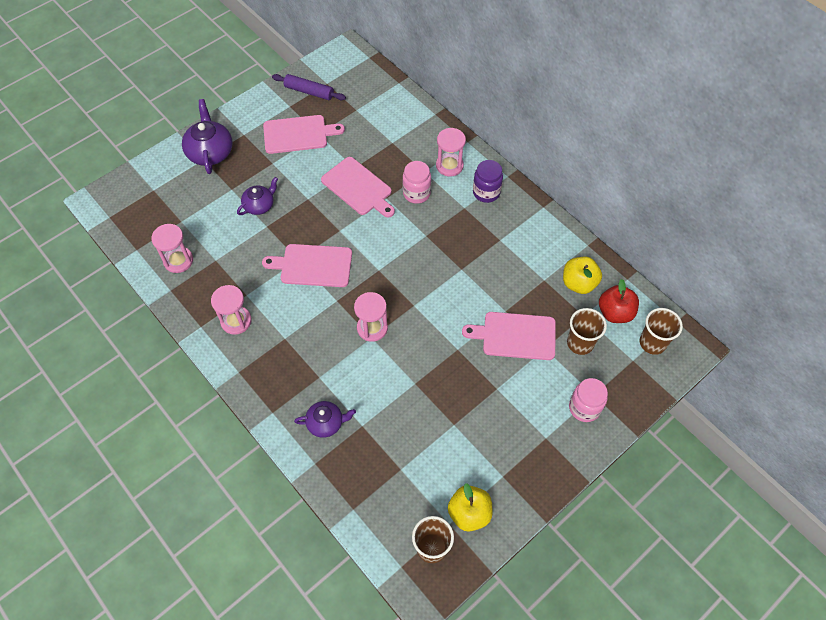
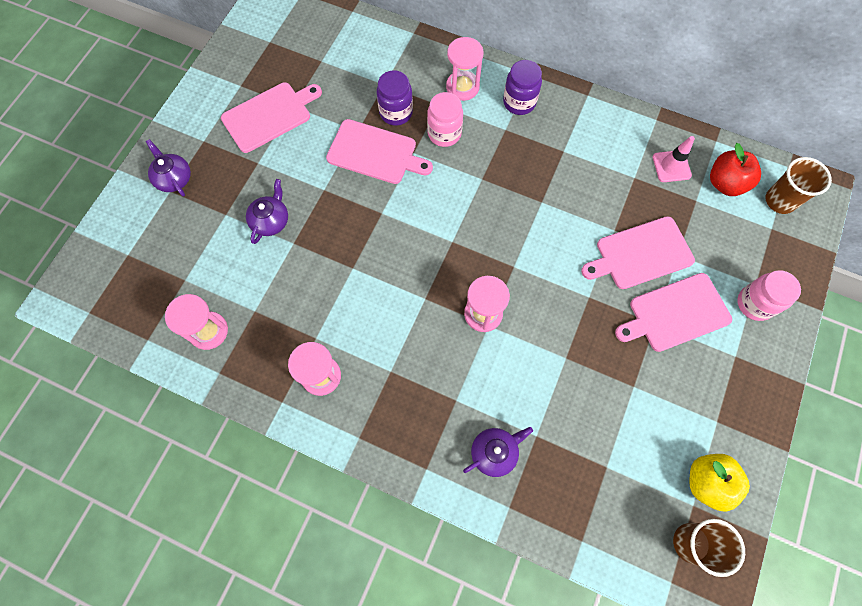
camera: 25 degrees left, 10 degrees up
(210, 152) = (174, 178): purple teapot -> purple teapot, size x0.62
(309, 92) = (254, 59): purple rolling pin -> none
(313, 266) = (375, 268): pink cutting board -> pink cutting board (676, 313)
(389, 165) = (396, 113): none -> purple jar
(578, 283) = (671, 166): yellow apple -> pink traffic cone
(580, 343) = (710, 233): brown cup -> none

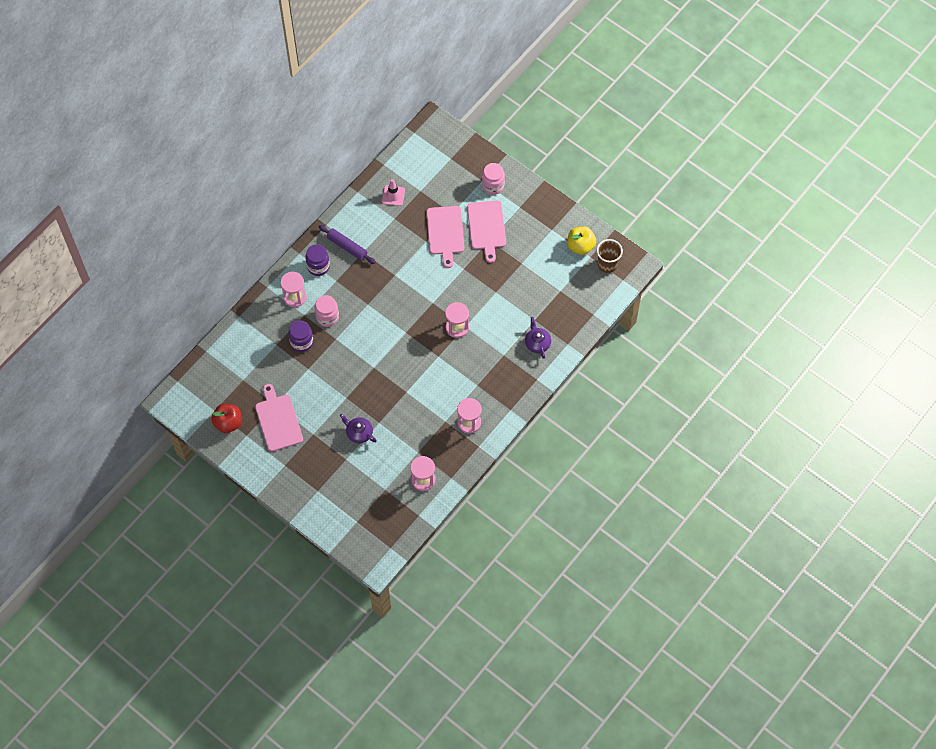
camera: 75 degrees left, 5 degrees down
(174, 178) = (308, 487): purple teapot -> none
(375, 153) = (328, 361): pink cutting board -> none
(563, 129) = (347, 247): none -> purple rolling pin
(725, 183) = (414, 171): red apple -> red apple (228, 423)
(779, 201) = (434, 147): brown cup -> none

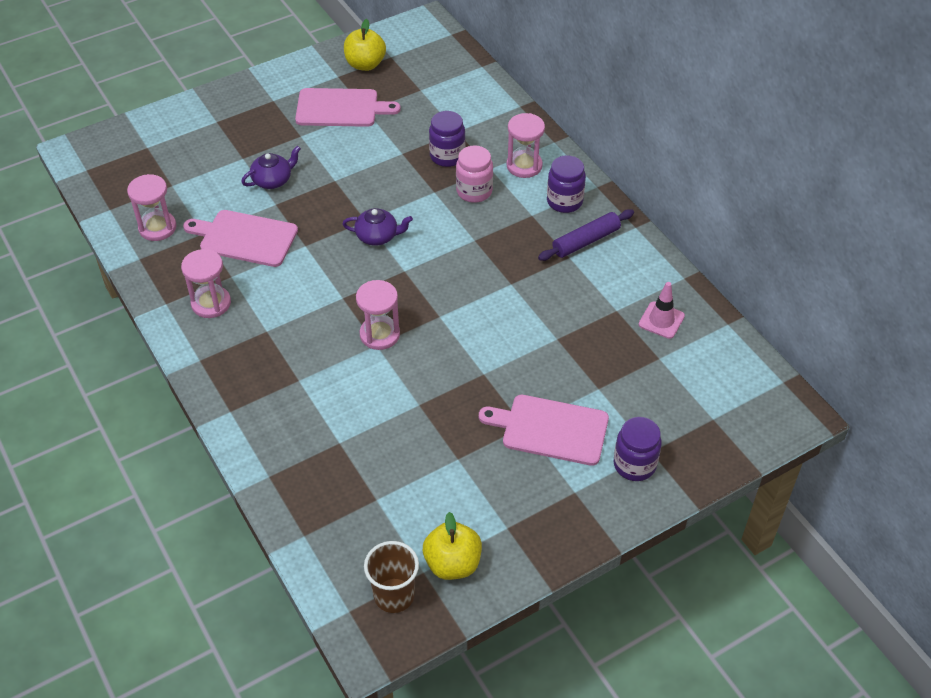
camera: 110 degrees right, 15 degrees down
(228, 423) = (365, 64): red apple -> yellow apple
(445, 232) = (563, 369): pink cutting board -> pink cutting board (245, 238)
(493, 186) = (634, 465): pink jar -> purple jar
(537, 343) = (294, 433): purple teapot -> purple teapot (377, 236)

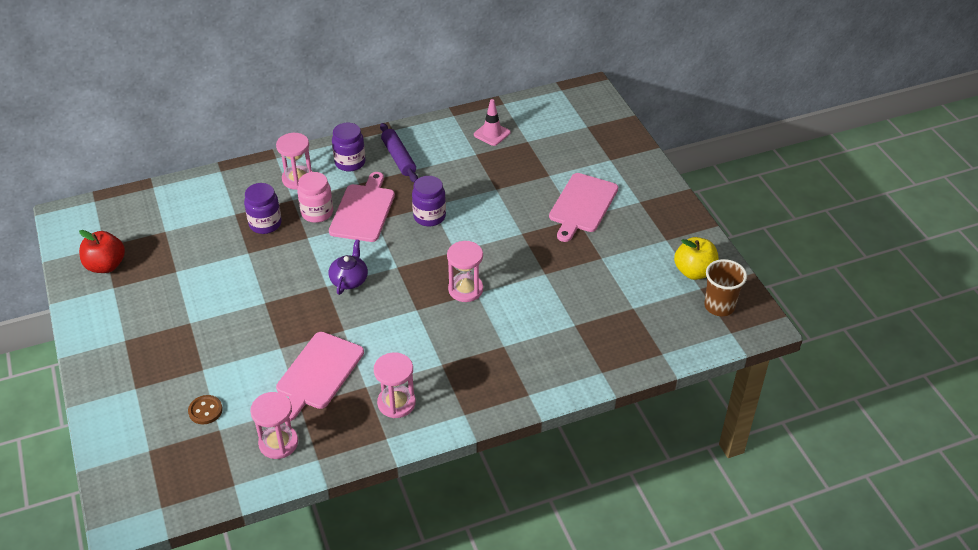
camera: 80 degrees left, 5 degrees down
(193, 171) = (205, 410): none -> brown button
(273, 180) = (245, 347): purple teapot -> none
(340, 108) = (163, 289): pink cutting board -> pink cutting board (363, 211)
(365, 64) = (106, 265): yellow apple -> red apple
(634, 465) = (620, 169): purple jar -> purple jar (429, 216)

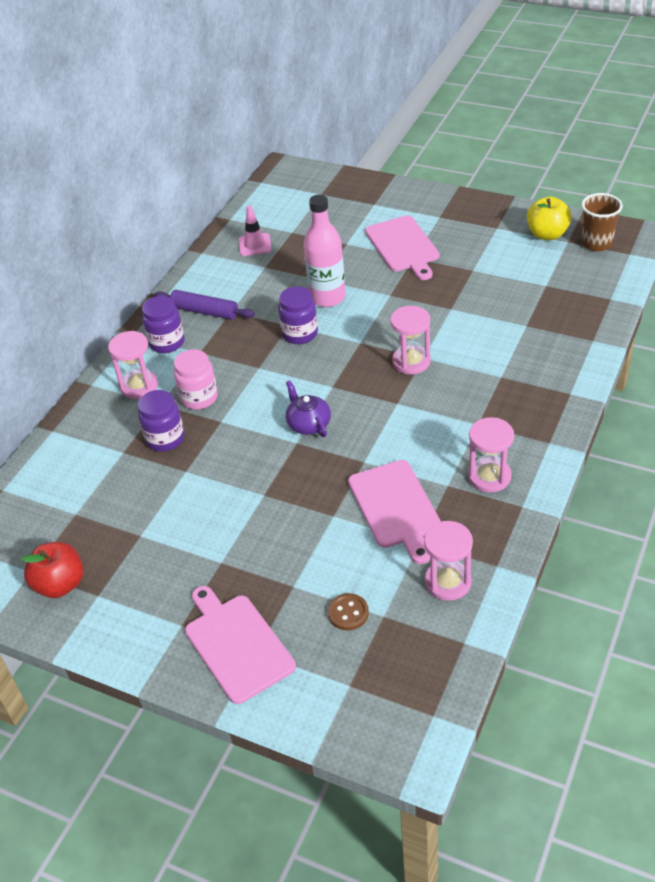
camera: 40 degrees left, 0 degrees up
(363, 211) = (237, 368): pink cutting board -> pink cutting board (236, 645)
(481, 205) = (327, 297): none -> pink bottle

